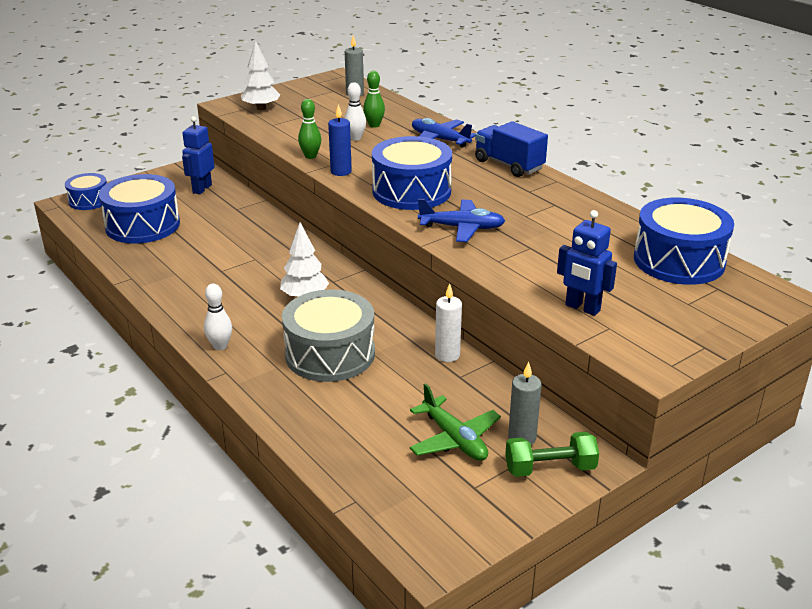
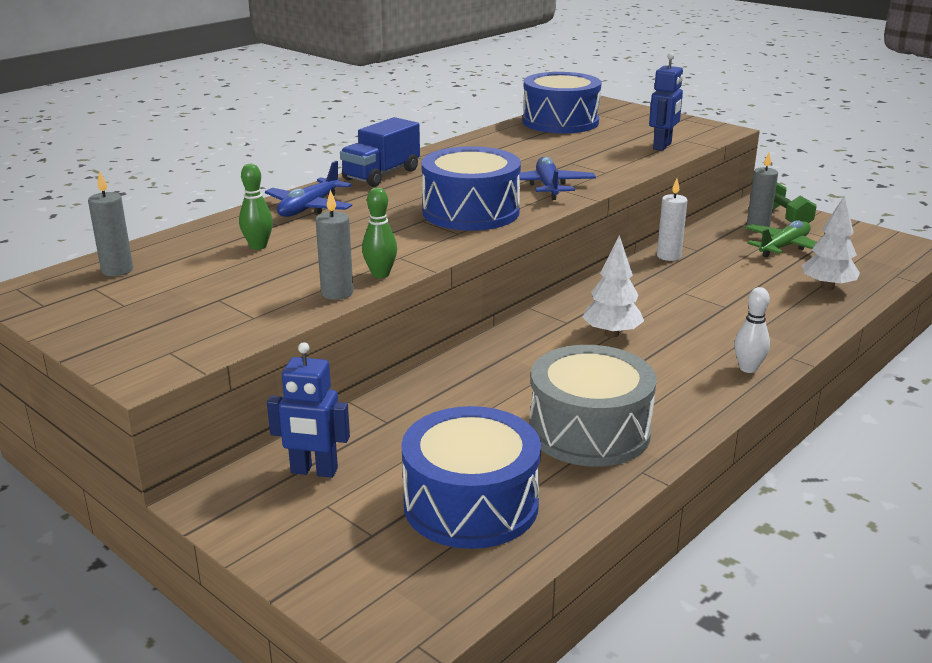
camera: 100 degrees left, 5 degrees down
(89, 201) = (384, 605): blue drum -> none
(261, 108) = (172, 337): white tree -> white tree (827, 287)
(290, 144) = (337, 293): none -> grey candle
(330, 354) = (711, 307): grey drum -> grey drum (589, 431)
(341, 172) = (428, 251): blue candle -> none
(355, 138) = (309, 253): white bowling pin -> none

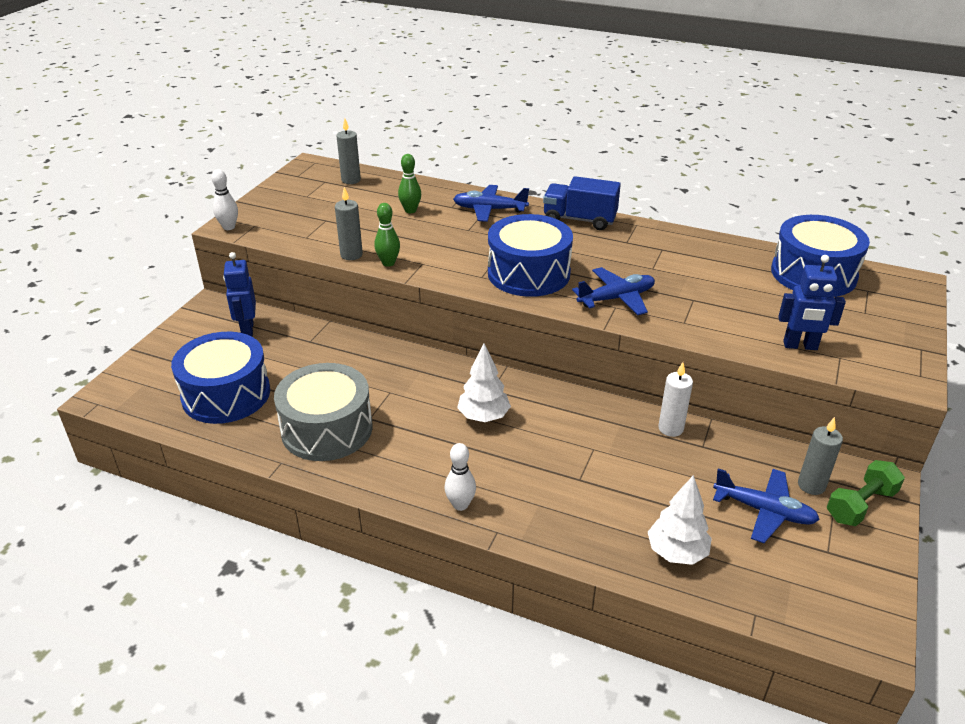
camera: 70 degrees right, 10 degrees up
(150, 373) = (229, 227): none -> white bowling pin
(784, 247) = (764, 511): green plane -> blue plane

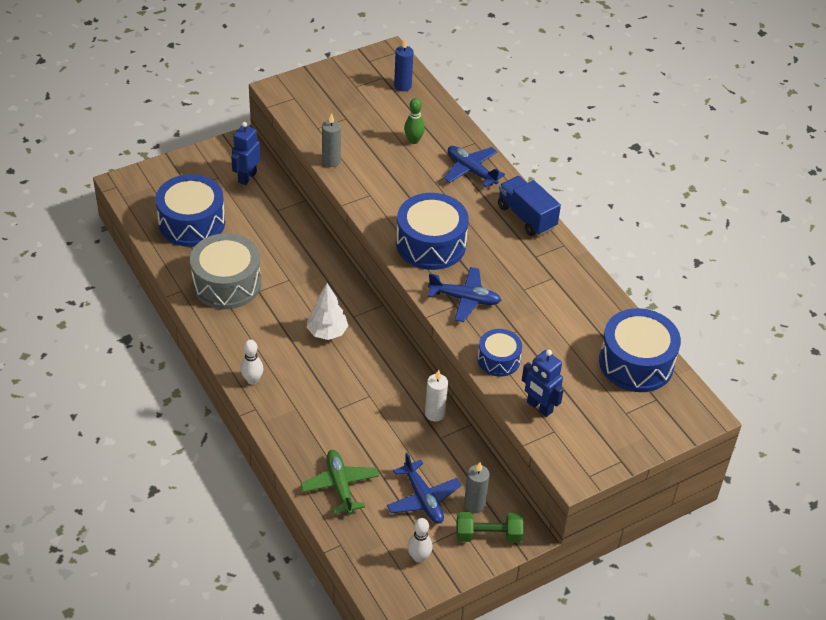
camera: 35 degrees right, 10 degrees up
(229, 227) = (276, 91): white bowling pin -> white bowling pin (419, 557)
(351, 180) = (402, 86): grey candle -> blue candle
(388, 263) = (348, 182): green bowling pin -> none
(676, 552) = (340, 486): white tree -> green plane
(713, 328) = (498, 360): none -> blue drum

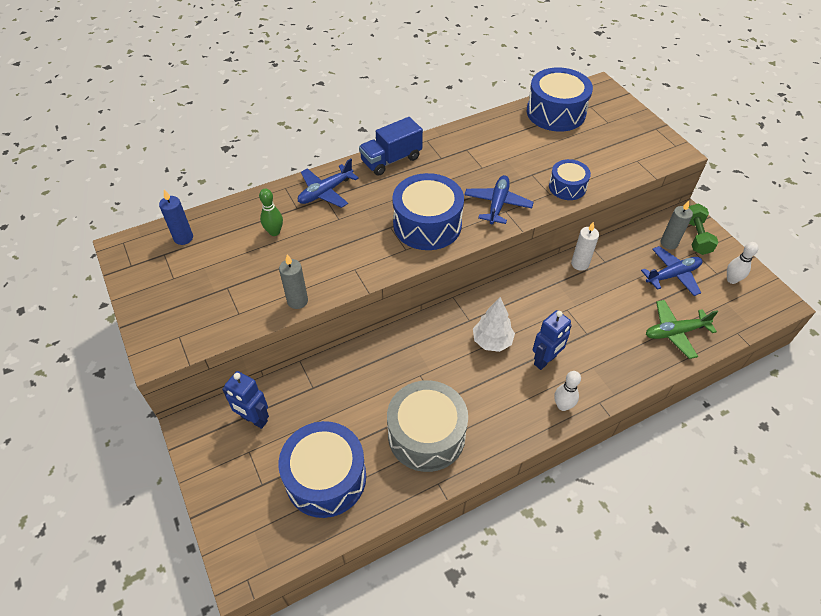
camera: 85 degrees left, 5 degrees up
(539, 407) = (614, 167): blue robot -> blue robot (545, 360)

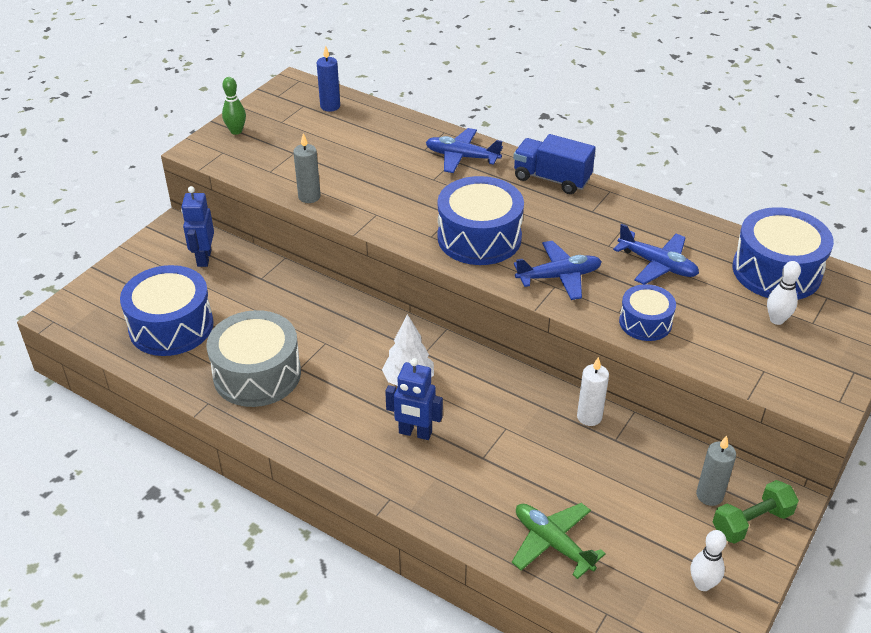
camera: 60 degrees right, 10 degrees down
(274, 232) = (381, 150): green bowling pin -> green bowling pin (236, 131)
(562, 405) = (363, 467): white bowling pin -> white bowling pin (777, 320)
(672, 275) = (652, 515): blue plane -> blue plane (657, 265)

